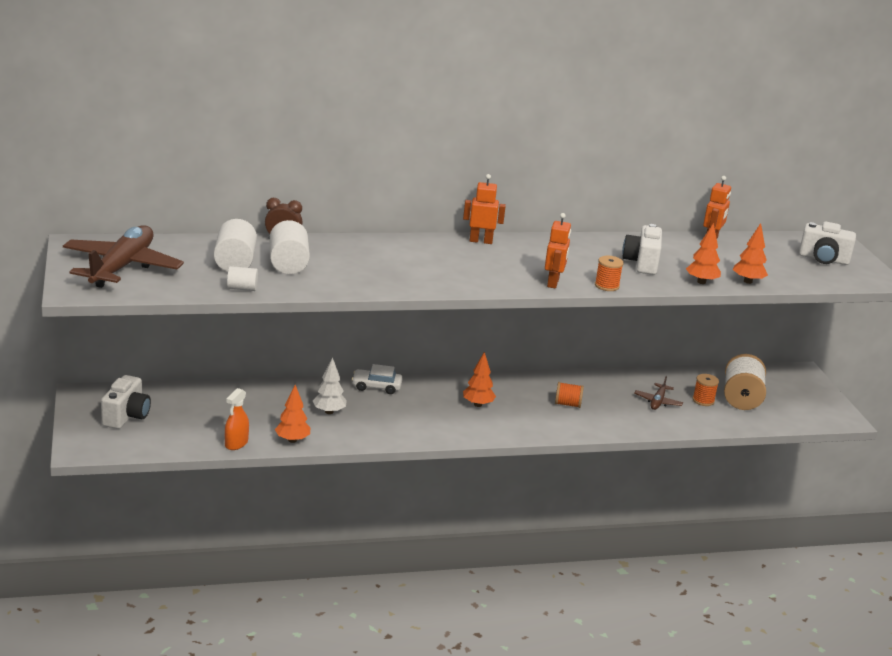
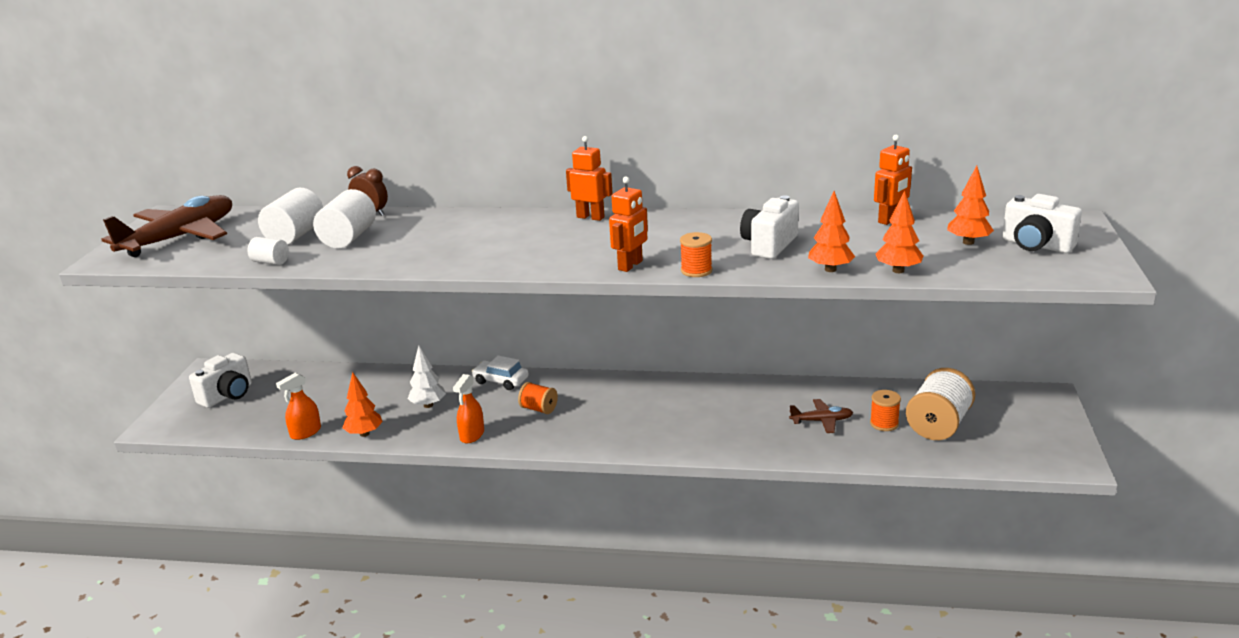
camera: 25 degrees right, 0 degrees up
(389, 434) = (472, 435): none -> orange spray bottle
(477, 404) = (597, 409): orange tree -> orange tree (968, 242)
(567, 404) = (704, 416): orange spool -> orange spool (539, 409)
(658, 402) = (822, 421): brown plane -> brown plane turned 135 degrees counterclockwise

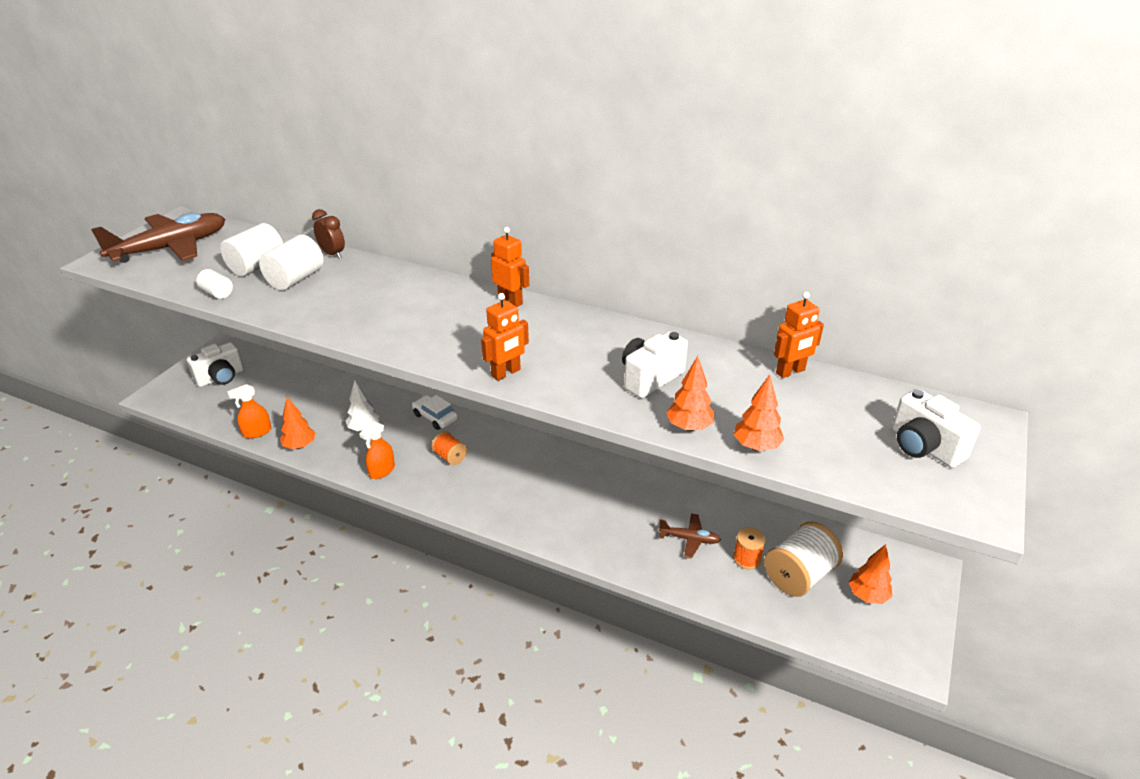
camera: 15 degrees right, 10 degrees up
(696, 271) = (561, 395): orange spool -> none
(968, 242) = (853, 424): orange tree -> orange tree (867, 596)

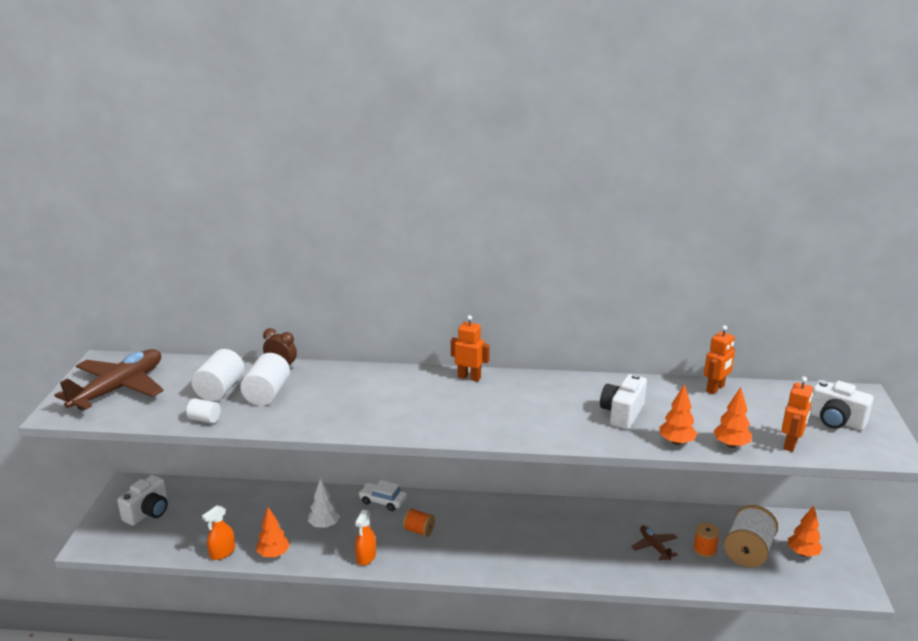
camera: 20 degrees left, 10 degrees down
(506, 373) = (512, 433): orange robot -> orange robot (791, 444)
(689, 539) = (654, 546): brown plane -> brown plane turned 105 degrees counterclockwise

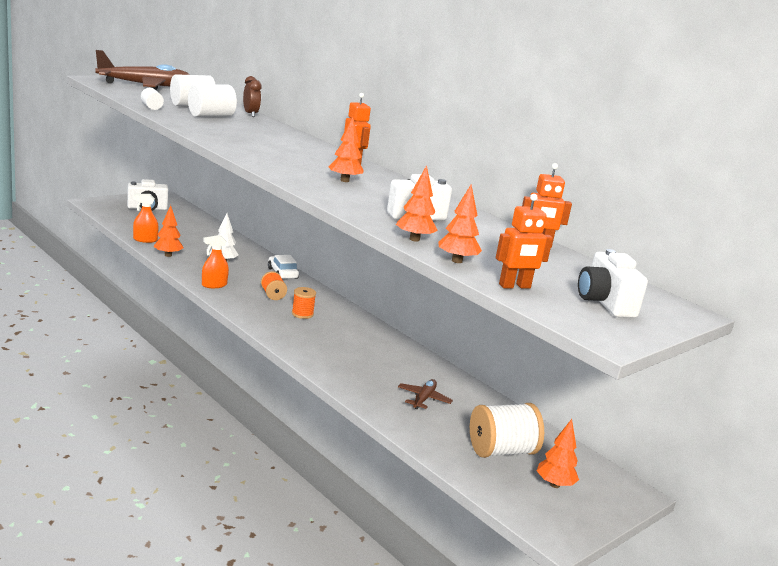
camera: 40 degrees right, 5 degrees down
(517, 407) = (344, 180): none -> orange tree
(704, 549) = (463, 426): orange spool -> orange spool (302, 314)

